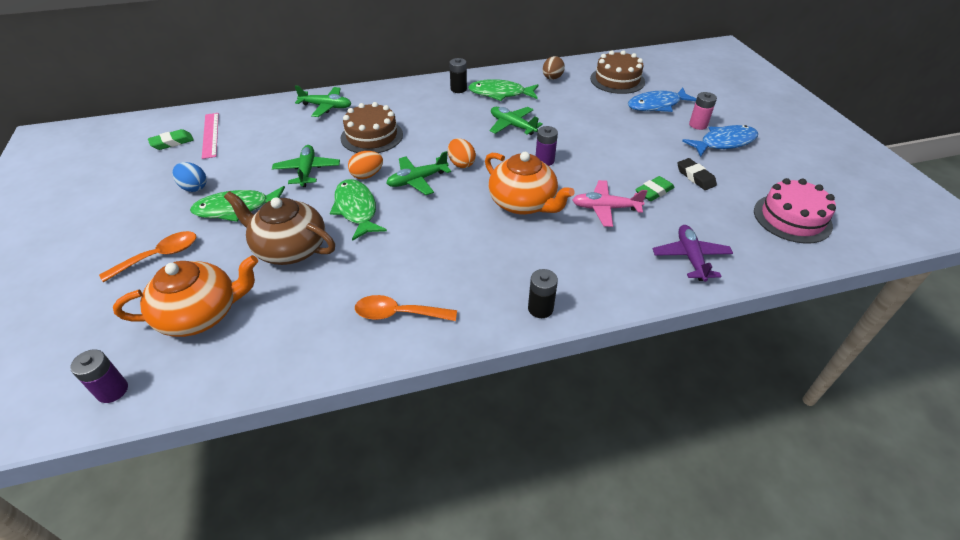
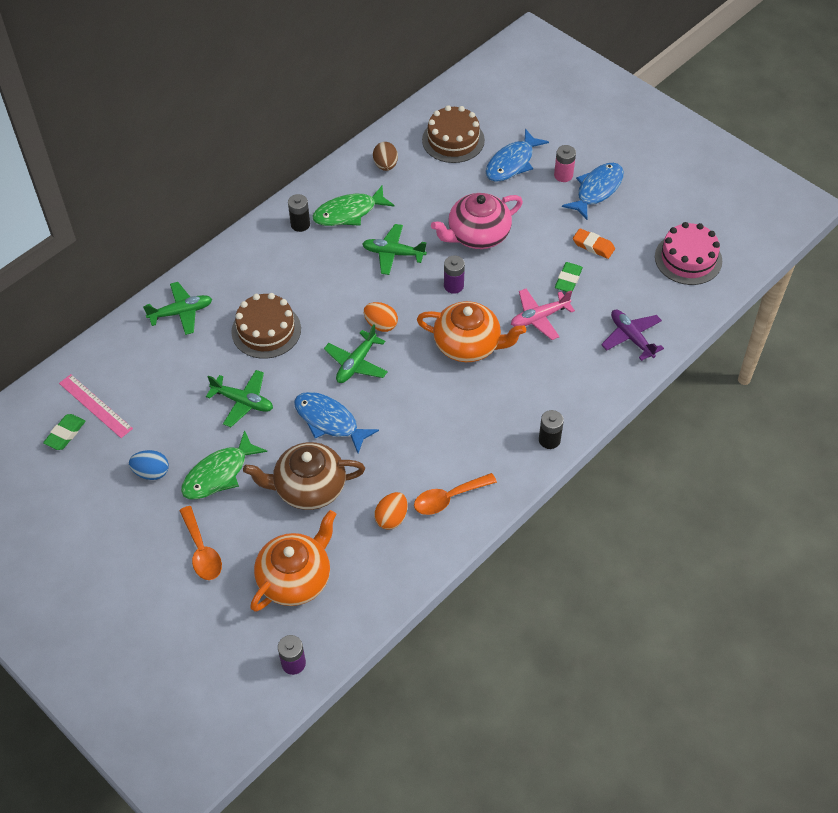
camera: 30 degrees left, 10 degrees up
(160, 256) = (202, 551): orange spoon -> orange spoon turned 135 degrees clockwise
(307, 171) = (243, 402): green plane -> green plane turned 150 degrees clockwise
(356, 209) = (329, 421): green fish -> blue fish
(367, 175) = (305, 380): orange egg -> orange egg (391, 518)
(592, 137) = (477, 235): none -> pink teapot
(695, 177) = (593, 246): black eraser -> orange eraser

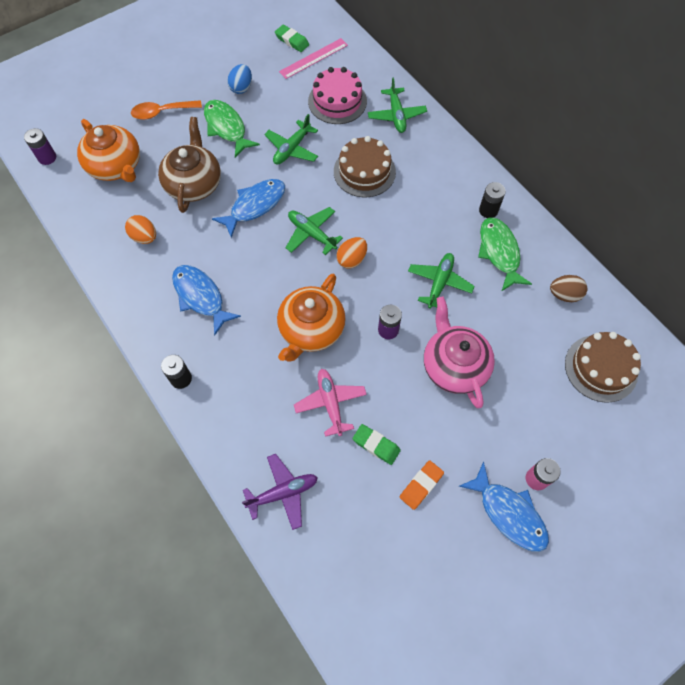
camera: 100 degrees right, 10 degrees up
(448, 498) = (148, 282): orange spoon -> none
(512, 163) = (560, 424): blue fish -> blue fish (201, 297)
(688, 259) = (384, 596): pink cake -> pink cake (337, 101)

